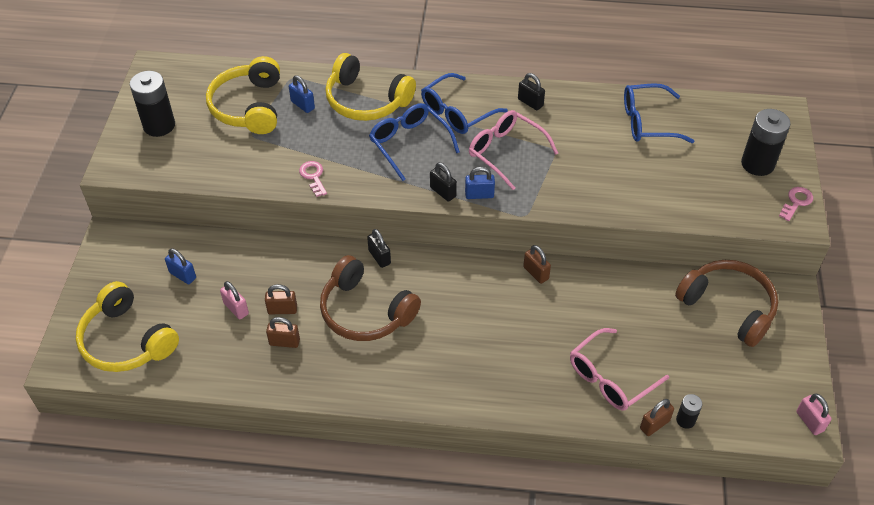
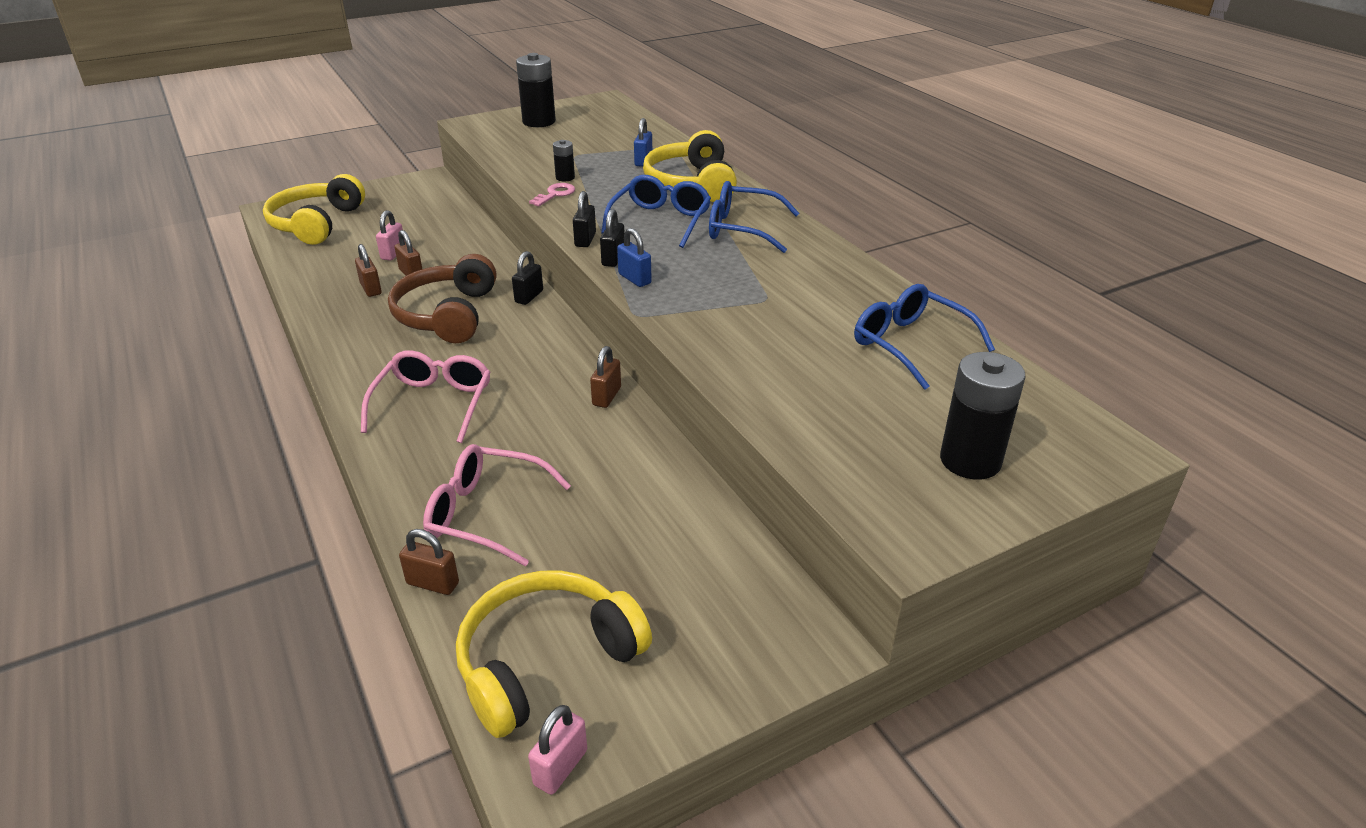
camera: 55 degrees right, 15 degrees down
(183, 275) = (412, 219): blue padlock -> none
(248, 106) = (609, 143): yellow headphones -> yellow headphones (546, 660)
(505, 152) = (721, 272): pink glasses -> pink glasses (434, 403)
(530, 102) = (821, 261): black padlock -> black padlock (585, 240)
(685, 420) = (462, 612): black battery -> black battery (565, 177)
(728, 307) = (716, 582): brown headphones -> none
(796, 202) = (945, 526): pink key -> none

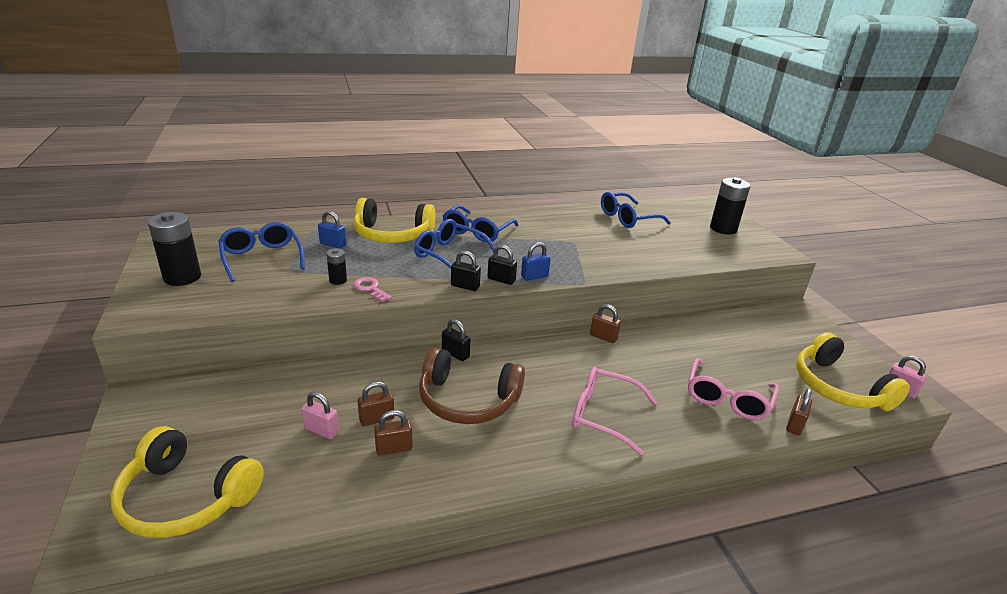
camera: 80 degrees left, 5 degrees down
(593, 139) = (262, 258): none -> blue glasses

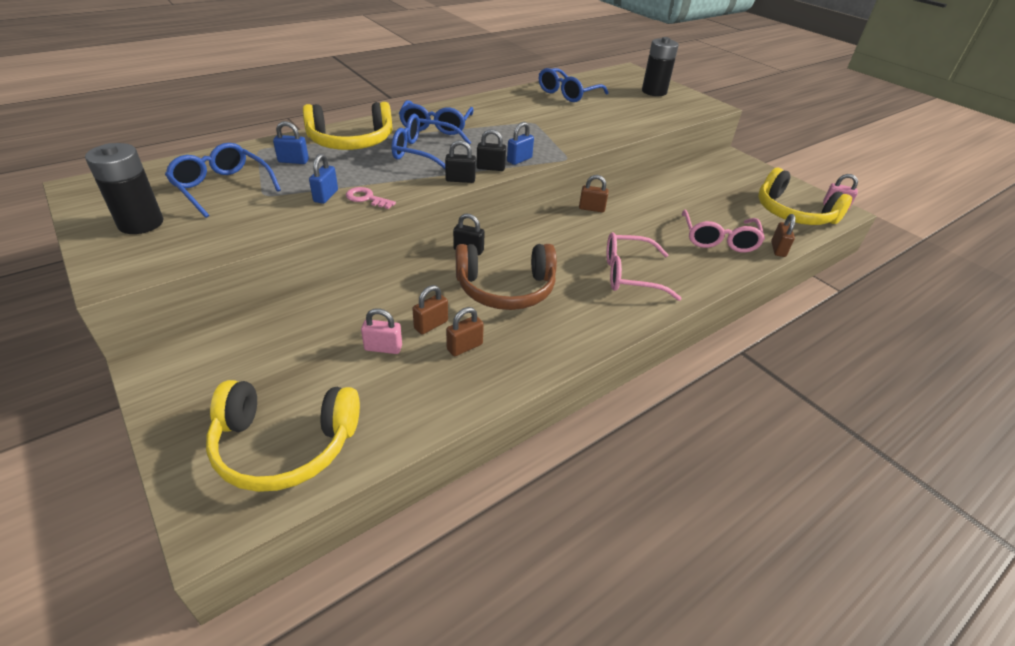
camera: 20 degrees left, 10 degrees up
(338, 280) = (326, 196): black battery -> blue padlock

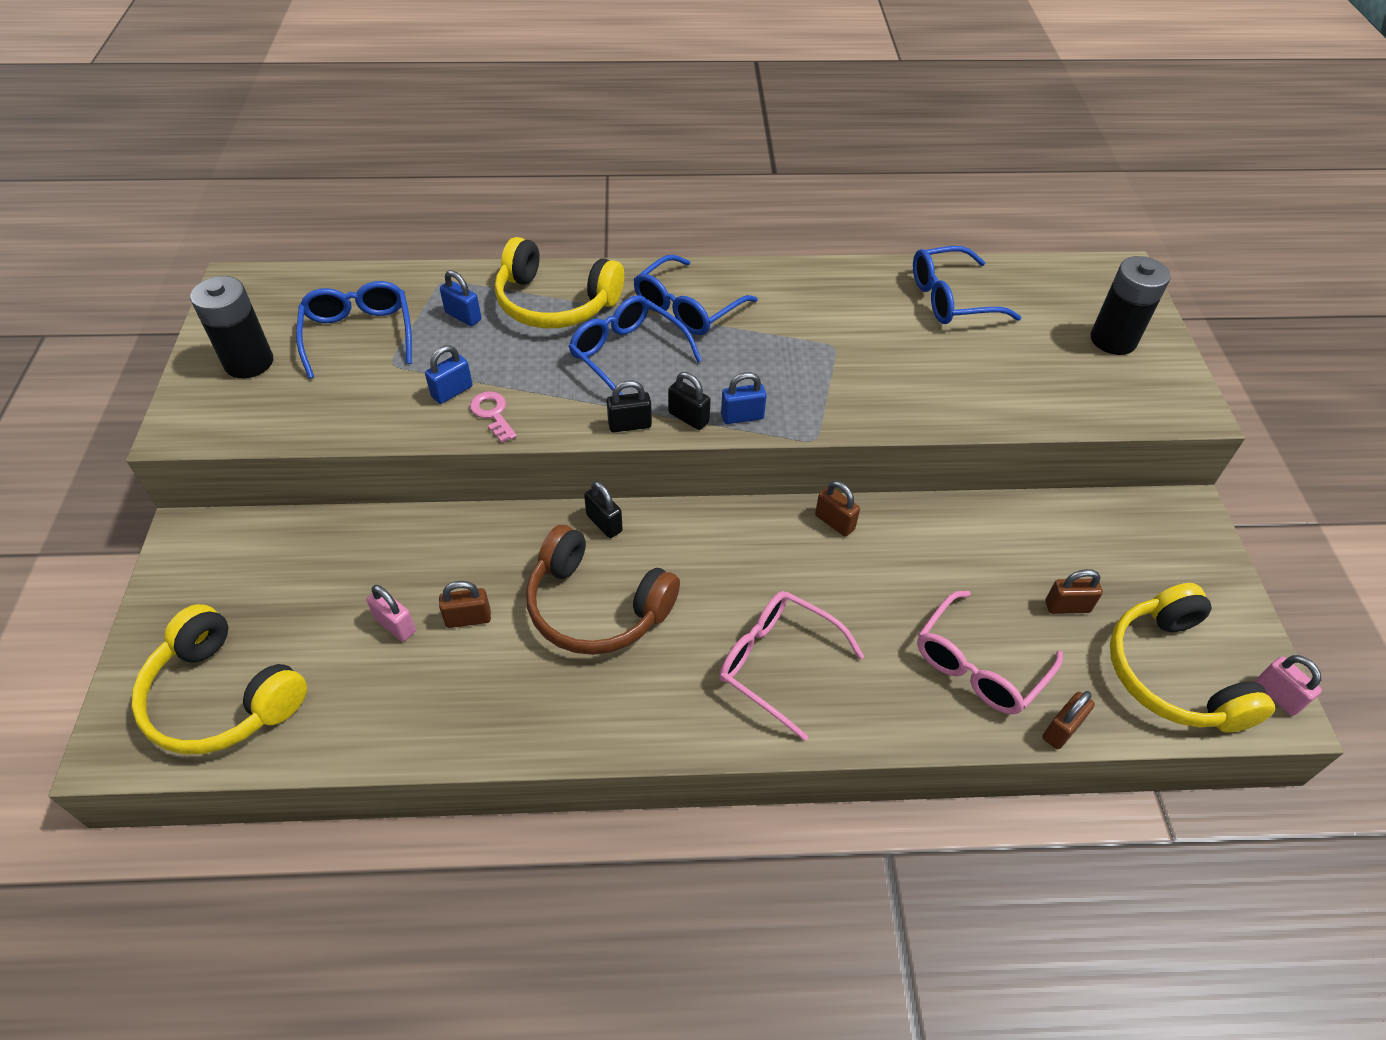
camera: 35 degrees right, 10 degrees up
(460, 180) = (630, 425): black padlock -> black padlock turned 45 degrees counterclockwise
(464, 347) = (478, 669): brown padlock -> brown padlock (1067, 606)

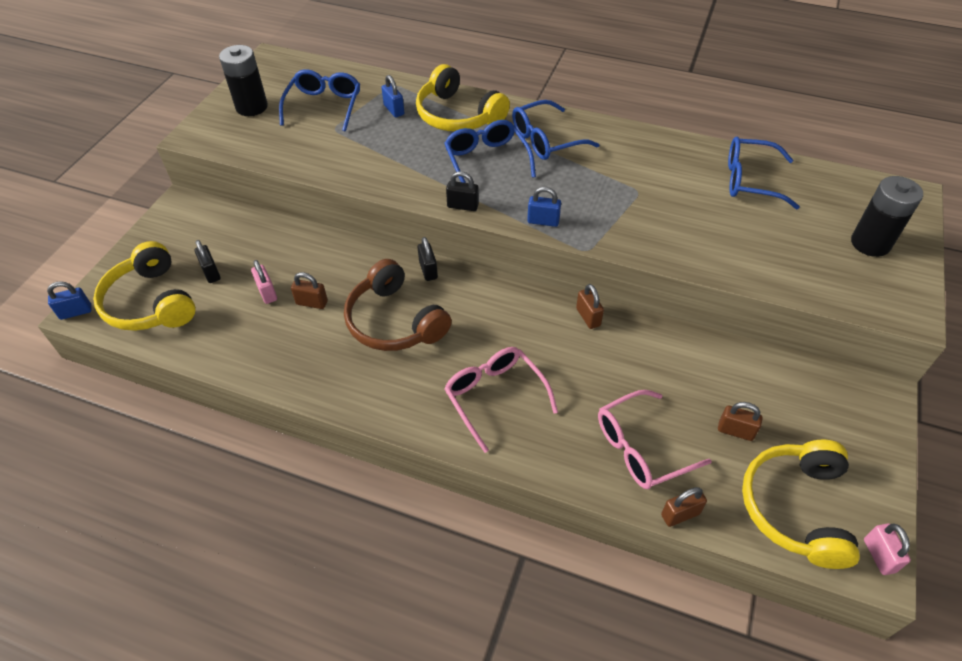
camera: 25 degrees right, 0 degrees up
(452, 392) = (361, 155): blue padlock -> blue padlock (76, 312)
(493, 414) = (378, 175): pink key -> none
(688, 418) = (505, 212): black padlock -> black padlock (211, 272)

